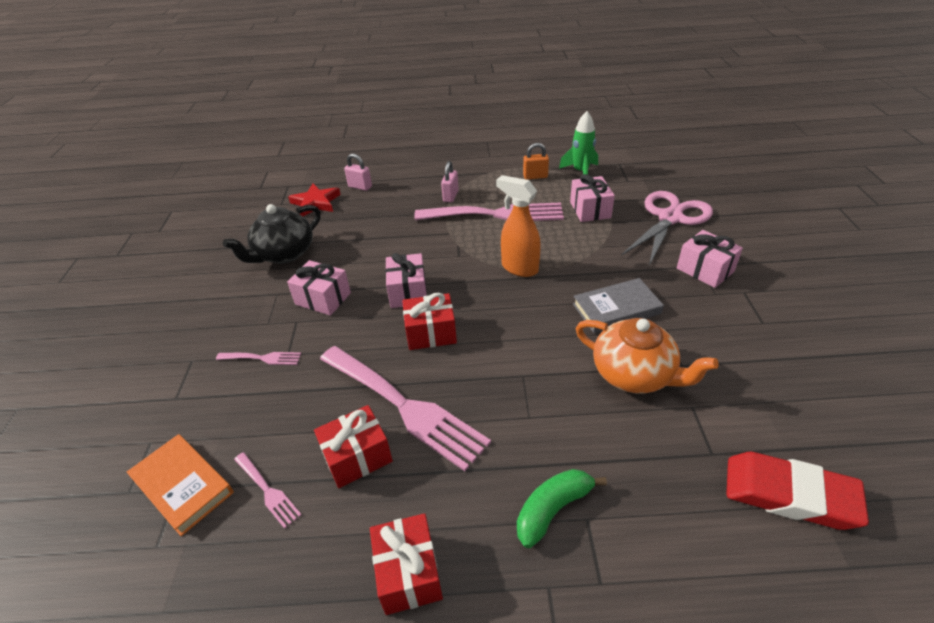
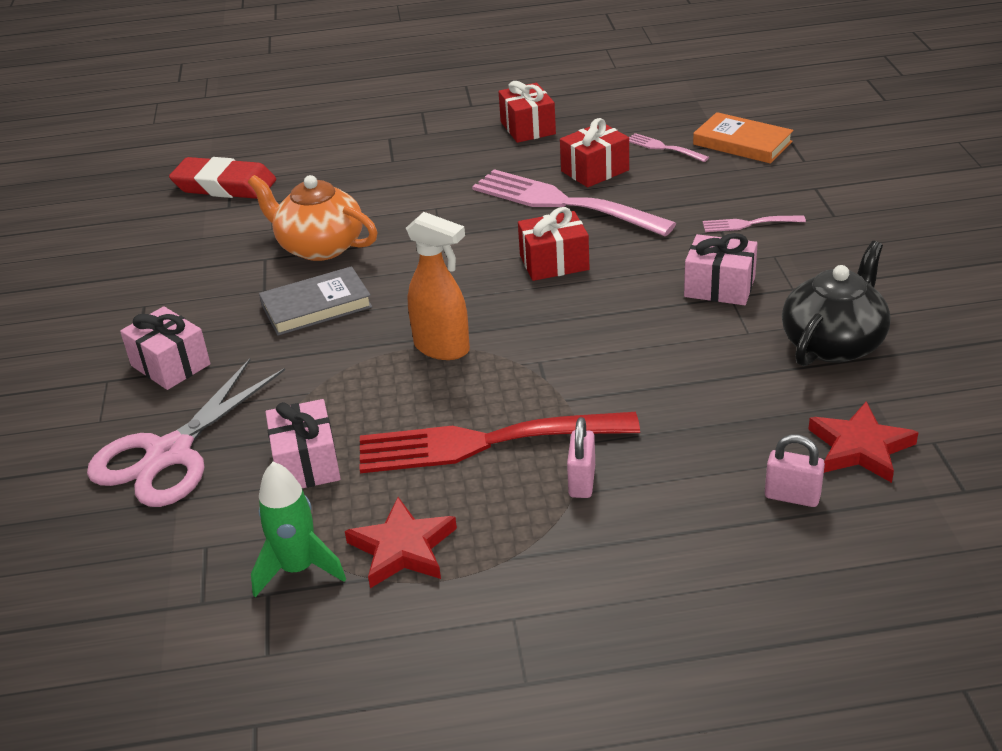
camera: 175 degrees right, 5 degrees down
(408, 292) = (601, 304): pink gift -> none
(496, 214) = (484, 443): pink fork -> red fork
(535, 176) = (402, 548): orange padlock -> red star
(553, 509) = (419, 162): green banana -> none

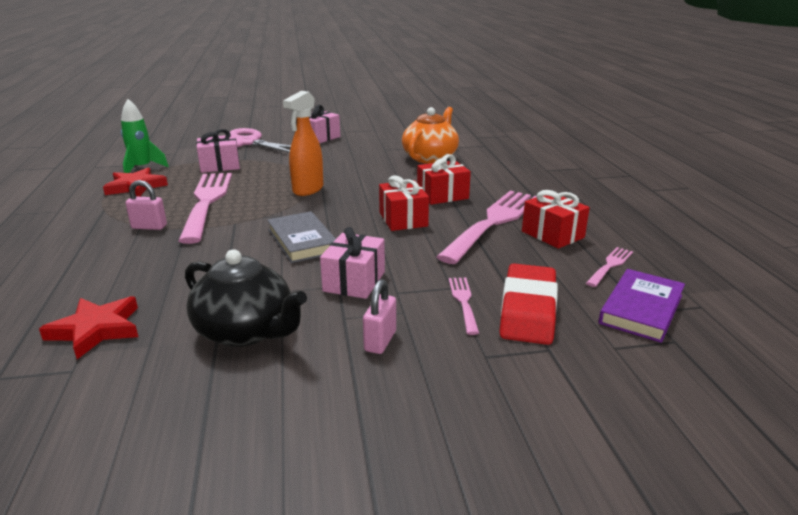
camera: 85 degrees right, 10 degrees down
(224, 186) = (501, 135): red eraser -> red eraser (528, 310)
(316, 306) = (364, 160): grey book -> grey book (302, 241)
(484, 443) = (207, 202): red fork -> pink fork
(528, 128) = (621, 209): red gift -> red gift (442, 195)
(742, 143) = (641, 309): orange book -> purple book
(792, 496) = (69, 295): pink padlock -> pink padlock (380, 341)

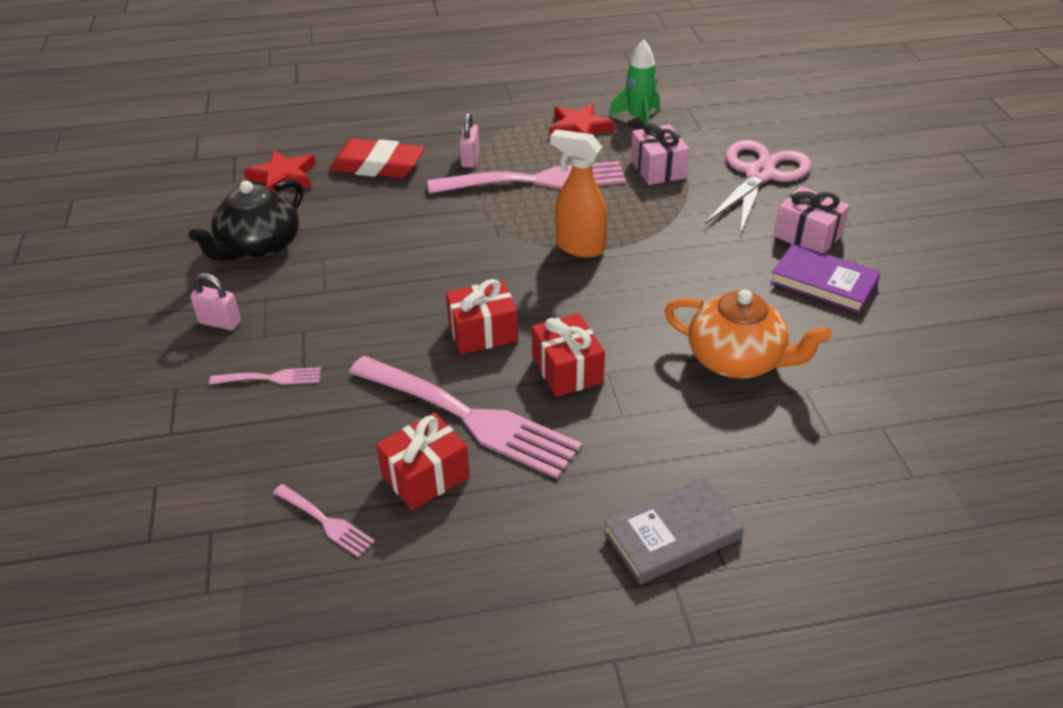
camera: 90 degrees right, 15 degrees up
(302, 241) = (427, 259): grey book -> grey book (672, 535)
(354, 281) = (330, 301): pink gift -> none
(528, 310) = (242, 426): red eraser -> red eraser (377, 165)
(641, 309) = (216, 527): purple book -> purple book (823, 282)

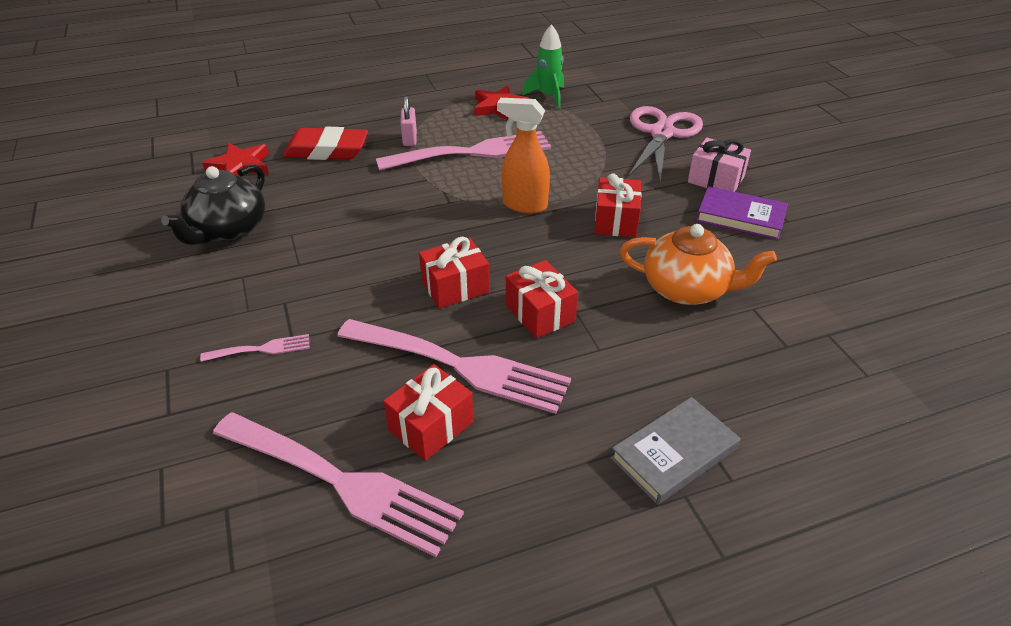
camera: 10 degrees left, 0 degrees up
(220, 322) = (202, 302): pink padlock -> none
(326, 522) = (342, 483): pink fork -> pink fork, size x2.26
(657, 169) = (575, 135): pink gift -> none
(677, 274) = (616, 221): none -> red gift

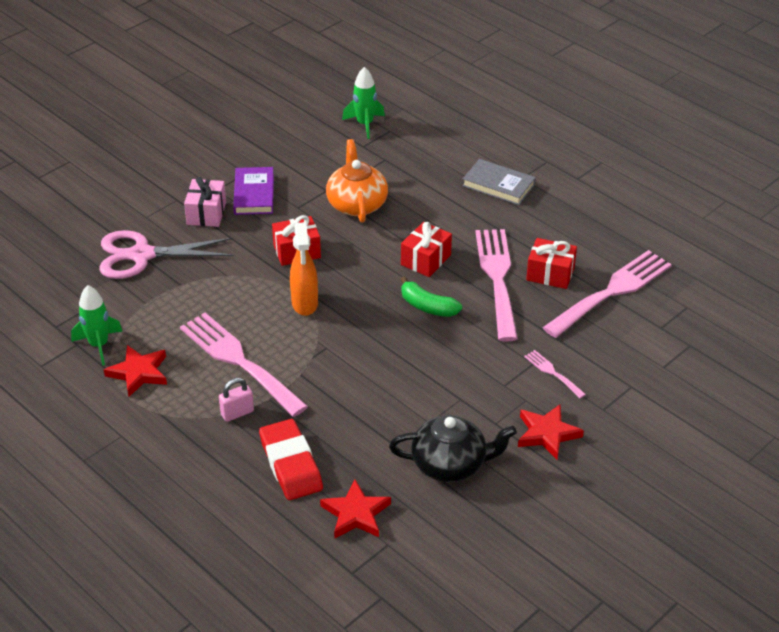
camera: 115 degrees left, 0 degrees up
(187, 307) = (547, 434): none -> red star
(342, 483) = (611, 292): pink fork -> pink fork turned 45 degrees clockwise
(455, 287) = (427, 306): red gift -> green banana
(889, 353) = (365, 124): none -> green rocket

